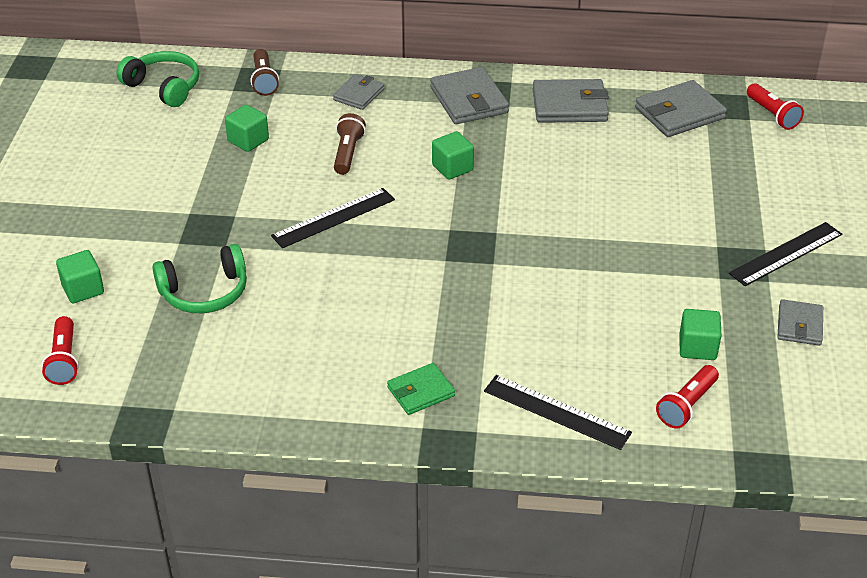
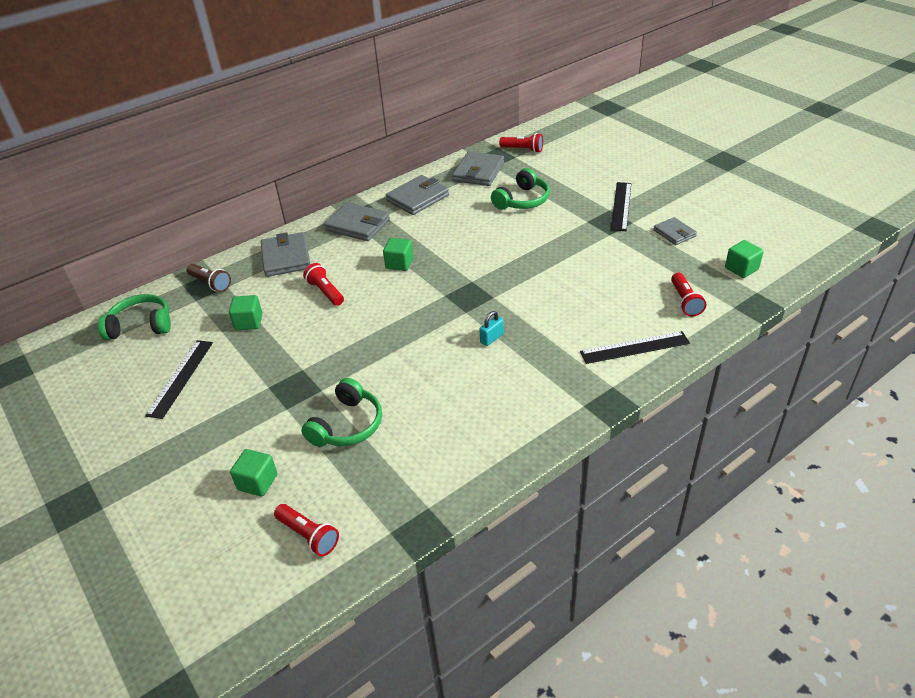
camera: 40 degrees left, 0 degrees up
(334, 218) = (368, 331): black ruler -> black ruler (181, 378)
(348, 153) = (325, 292): brown flashlight -> red flashlight
(359, 94) = (286, 257): grey wallet -> grey wallet, size x1.64
(421, 392) = (555, 388): green wallet -> none
(432, 303) = (491, 338): none -> turquoise padlock
(679, 177) = (522, 200): none -> green headphones
(697, 347) = (648, 272): green cube -> green cube (741, 269)

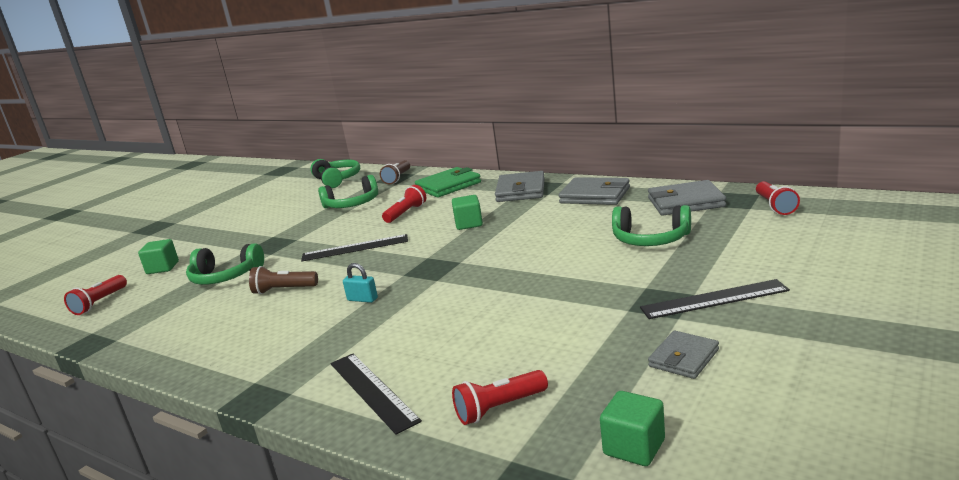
camera: 70 degrees right, 20 degrees down
(181, 378) = (280, 209): black ruler -> black ruler (355, 248)
(249, 322) = (352, 204): green cube -> green headphones
(286, 257) = (448, 186): grey wallet -> green wallet
(426, 383) = (284, 290): none -> brown flashlight

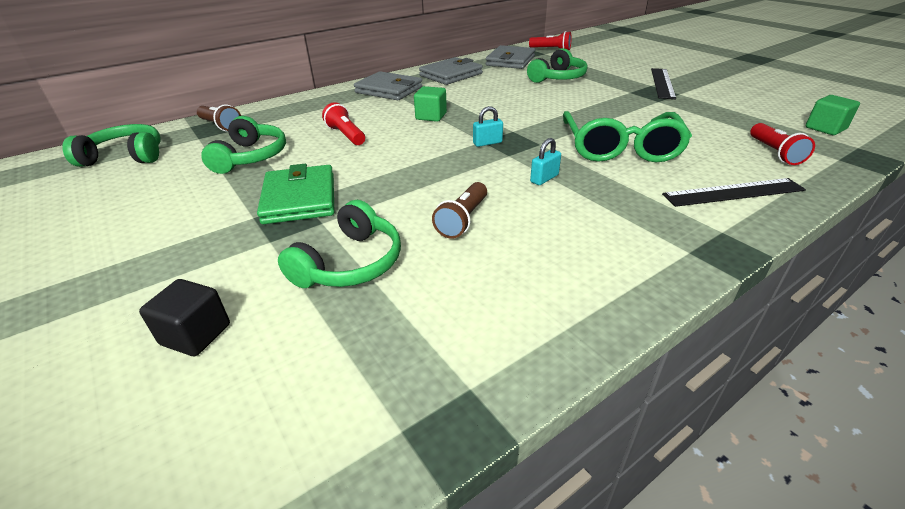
camera: 70 degrees left, 15 degrees up
(100, 303) = (253, 429): red flashlight -> none
(163, 268) = (196, 334): green cube -> black cube
(355, 248) = (400, 169): black ruler -> none
(423, 260) = (487, 143): none -> turquoise padlock
(448, 186) = (309, 109): green wallet -> green wallet (299, 199)
(451, 316) = (620, 148): none -> green glasses
(684, 358) = (730, 101): grey wallet -> none

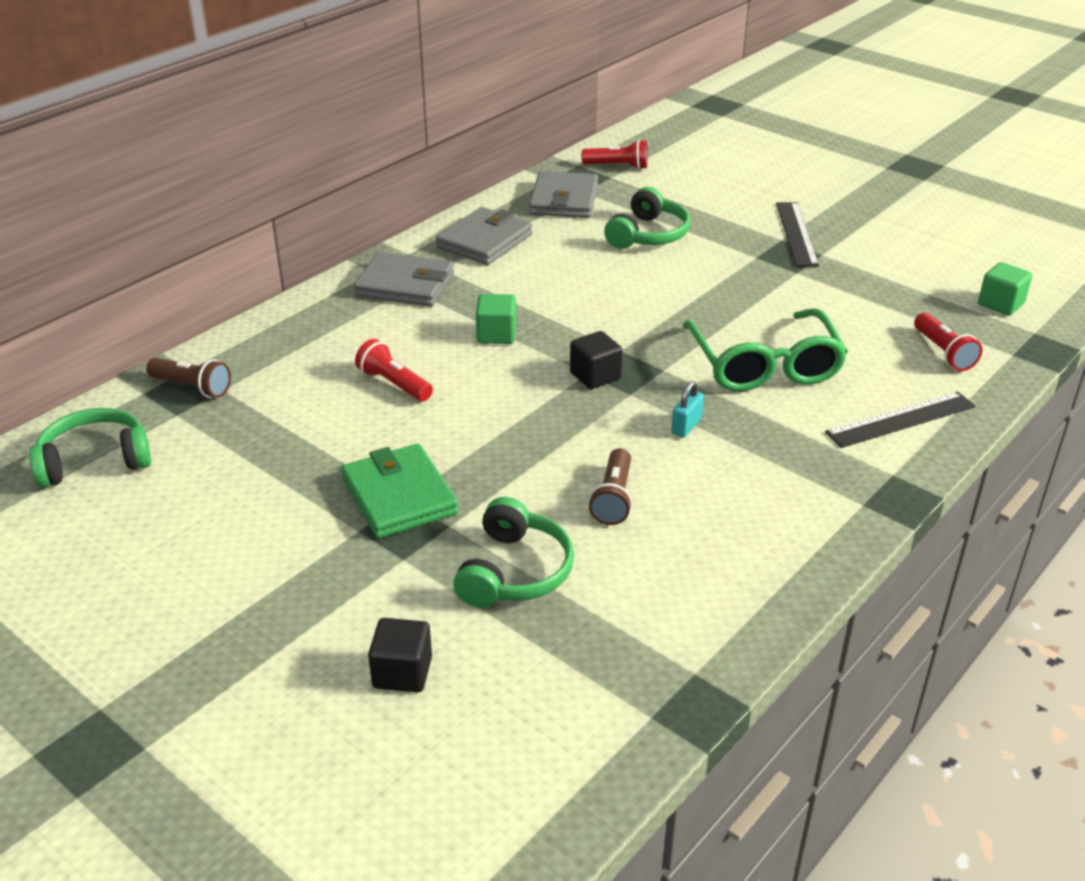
camera: 15 degrees left, 0 degrees up
(251, 157) = (284, 439): green headphones -> none
(487, 143) = (595, 376): turquoise padlock -> black cube

